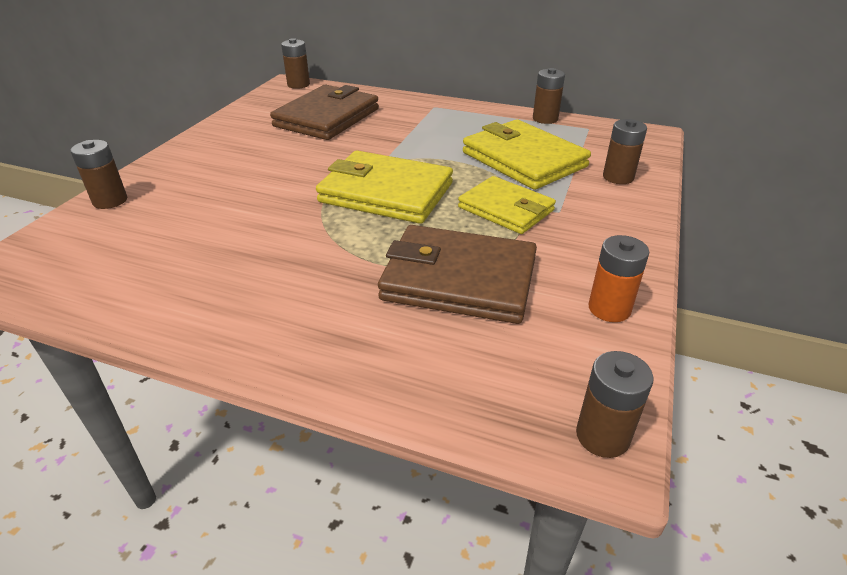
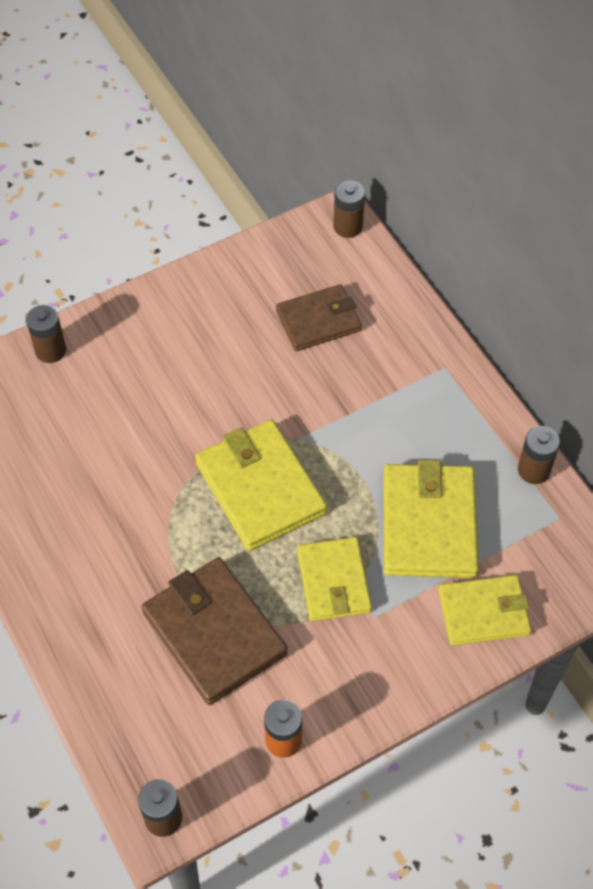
camera: 40 degrees right, 20 degrees up
(327, 117) = (318, 320): brown wallet -> brown wallet, size x0.66
(618, 177) = (483, 612): brown battery -> yellow wallet

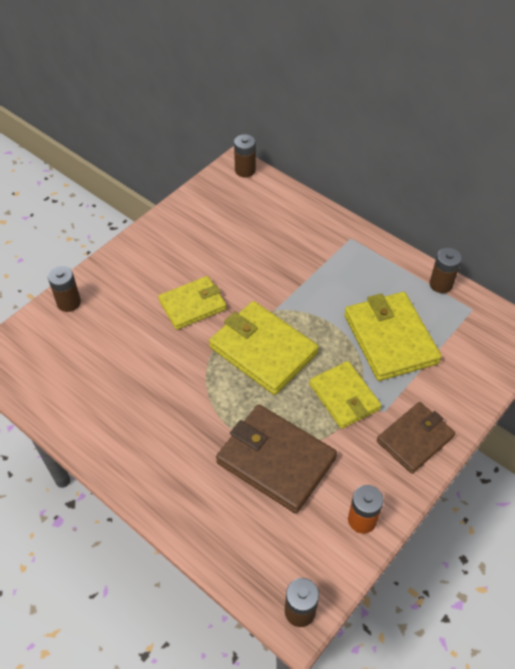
camera: 20 degrees left, 5 degrees down
(318, 320) = (252, 232): brown wallet -> brown wallet (414, 439)
(483, 612) = (456, 384): yellow wallet -> yellow wallet (192, 305)

